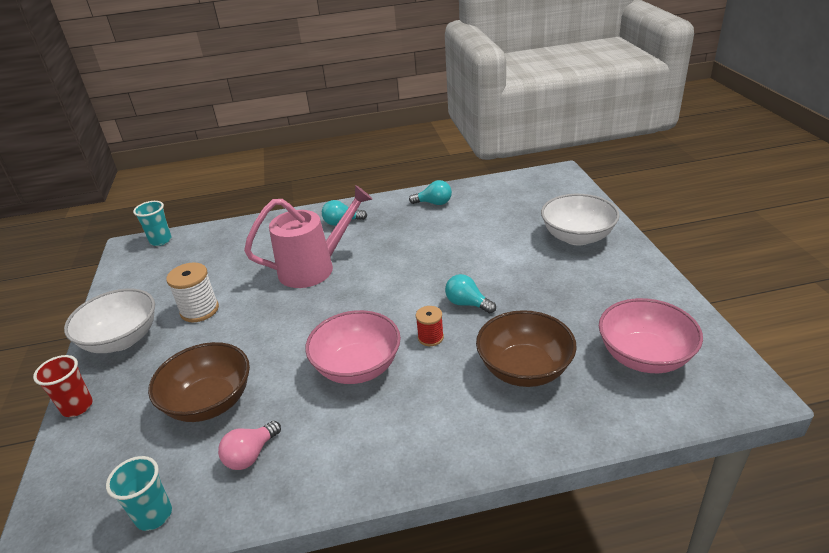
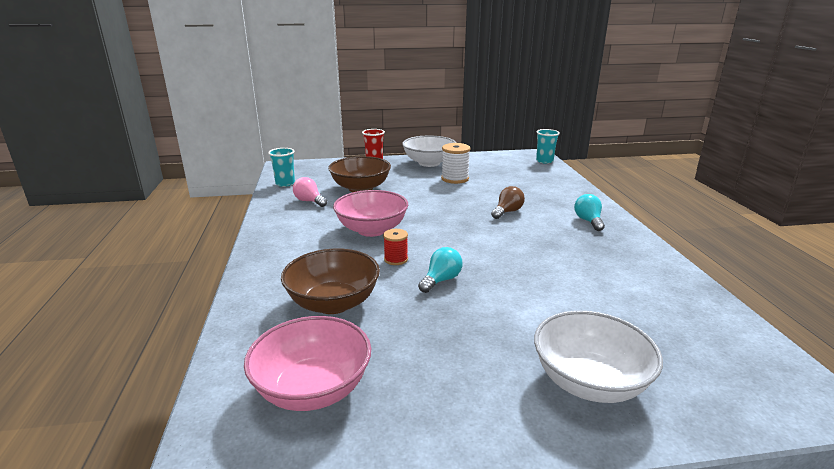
camera: 90 degrees right, 10 degrees down
(315, 268) = (507, 212): pink watering can -> brown light bulb
(434, 203) = (650, 271): turquoise light bulb -> none

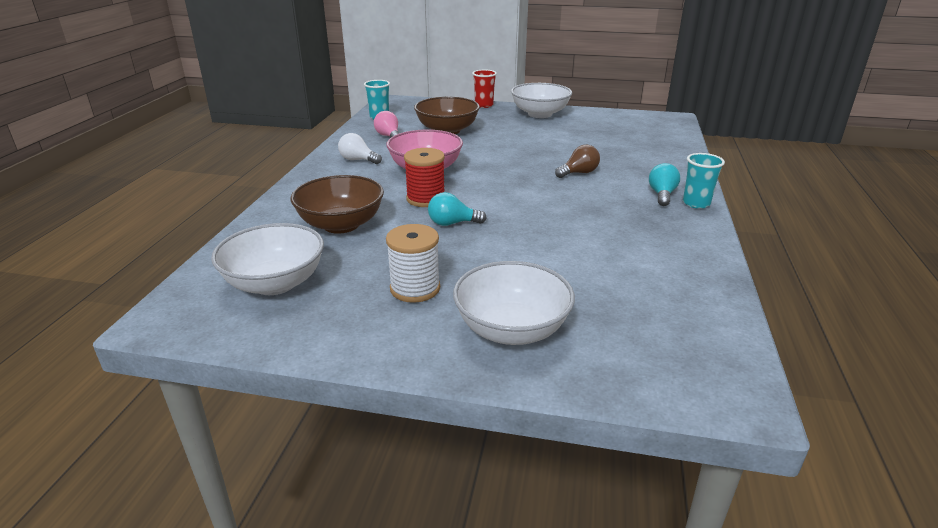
camera: 20 degrees right, 5 degrees up
(297, 230) = (358, 160): none -> white light bulb
(313, 389) = (275, 283): pink bowl -> white bowl
(396, 259) = (426, 199): red spool -> red spool, size x1.61
(441, 280) = (452, 223): turquoise light bulb -> turquoise light bulb turned 150 degrees counterclockwise
(455, 179) = (553, 133): white spool -> white spool (415, 288)
(544, 161) = (676, 126): turquoise cup -> turquoise cup (696, 203)

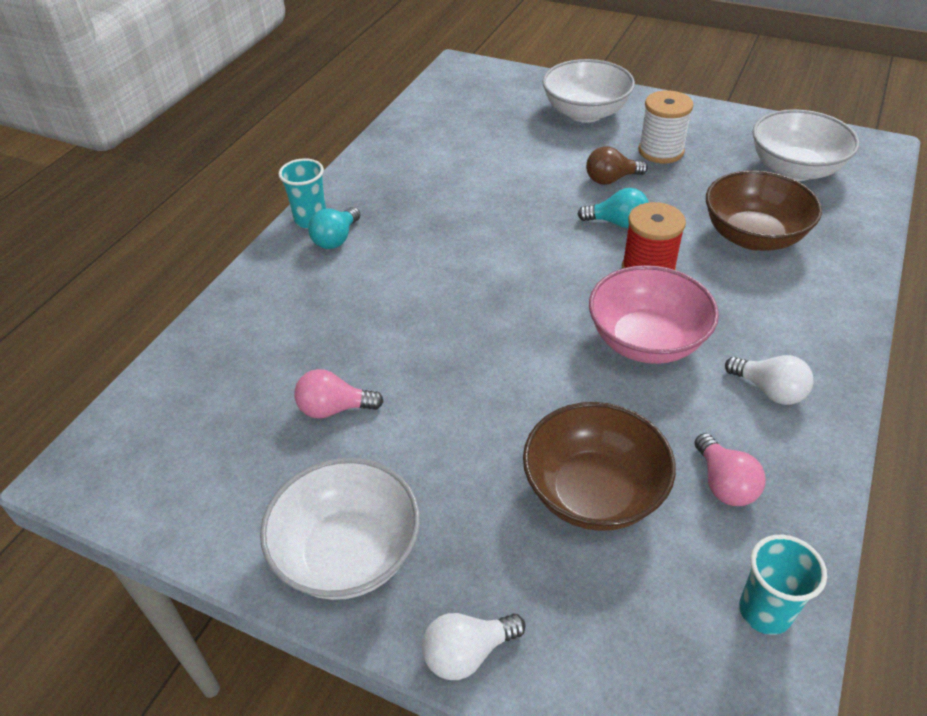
camera: 165 degrees left, 15 degrees up
(484, 105) = (467, 653): red cup -> white light bulb
(579, 173) = (410, 299): brown light bulb -> brown light bulb (611, 179)
(581, 138) = (334, 408): none -> pink light bulb

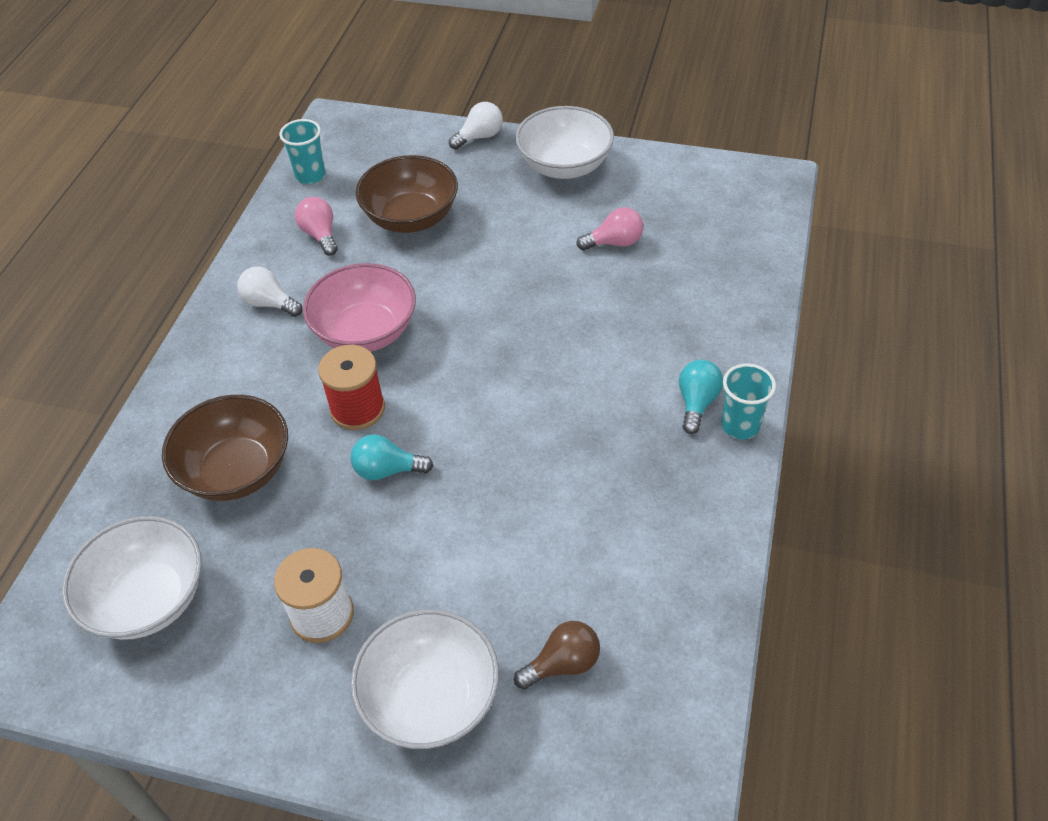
camera: 170 degrees right, 5 degrees up
(611, 179) = (393, 545): brown light bulb -> brown light bulb (563, 664)

